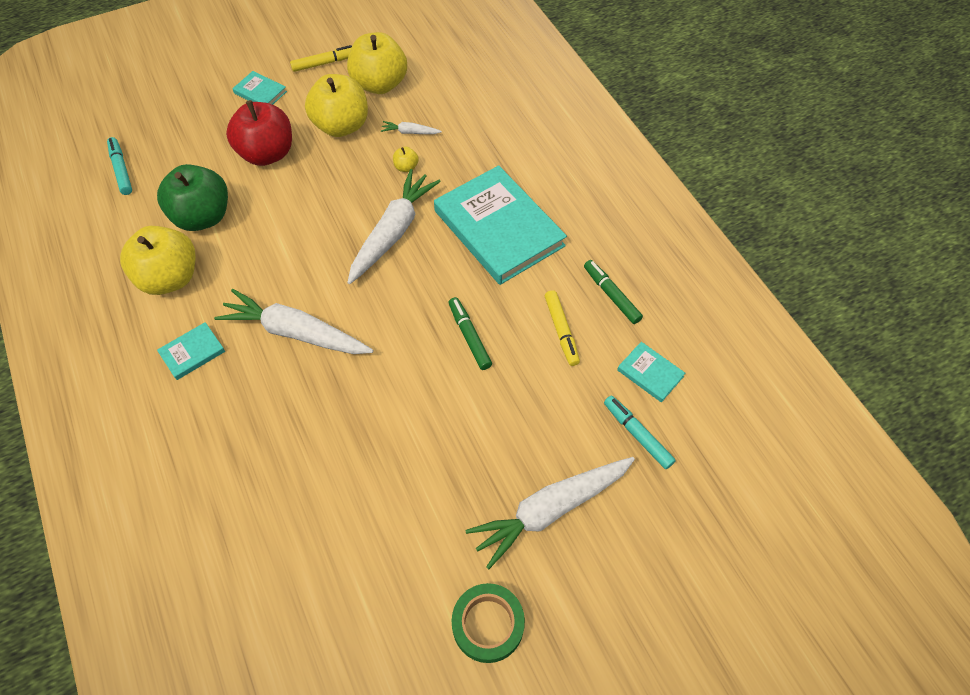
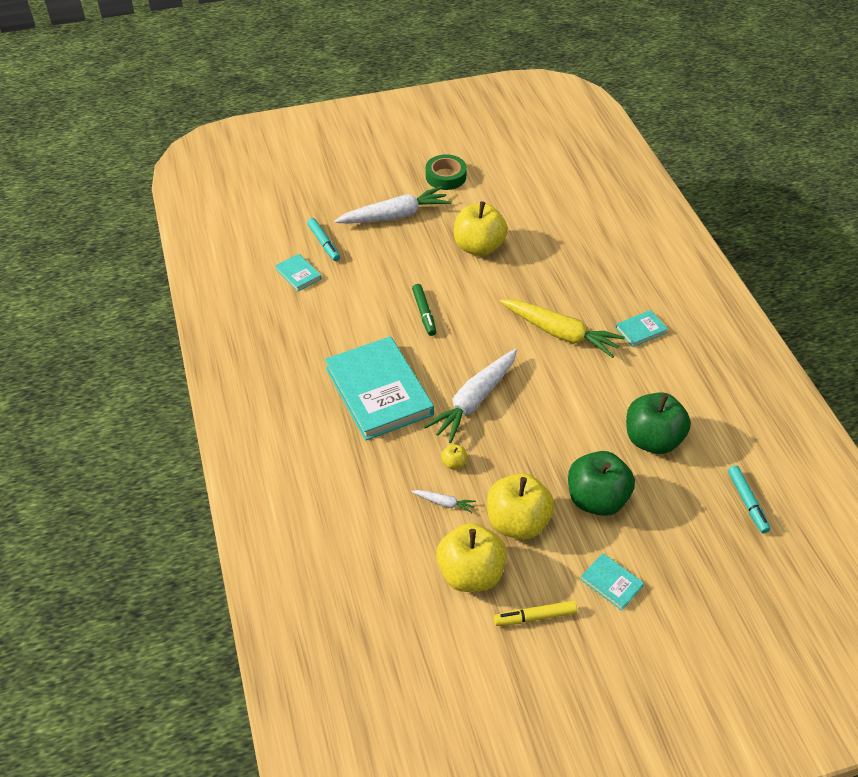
camera: 170 degrees left, 10 degrees down
(170, 278) = (671, 388): yellow apple -> yellow apple (478, 247)
(267, 153) = (596, 499): red apple -> green apple
(295, 332) = (560, 333): white carrot -> yellow carrot
(561, 331) = (352, 308): yellow marker -> none
(611, 295) = (303, 327): green marker -> none

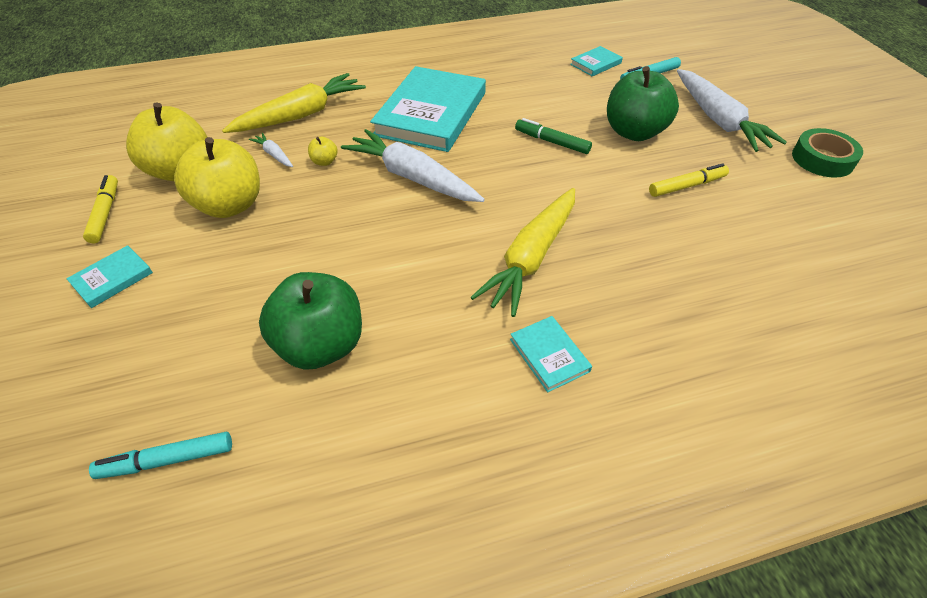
camera: 90 degrees right, 0 degrees up
(377, 492) = (301, 115): none -> yellow carrot
(379, 391) = (431, 114): turquoise book -> turquoise book turned 45 degrees counterclockwise
(424, 313) = (552, 142): green marker -> green marker turned 45 degrees clockwise
(444, 503) = (274, 155): white carrot -> white carrot turned 120 degrees clockwise
(478, 247) = (686, 186): yellow apple -> yellow marker
(596, 499) = (237, 274): green apple -> green apple (634, 132)

